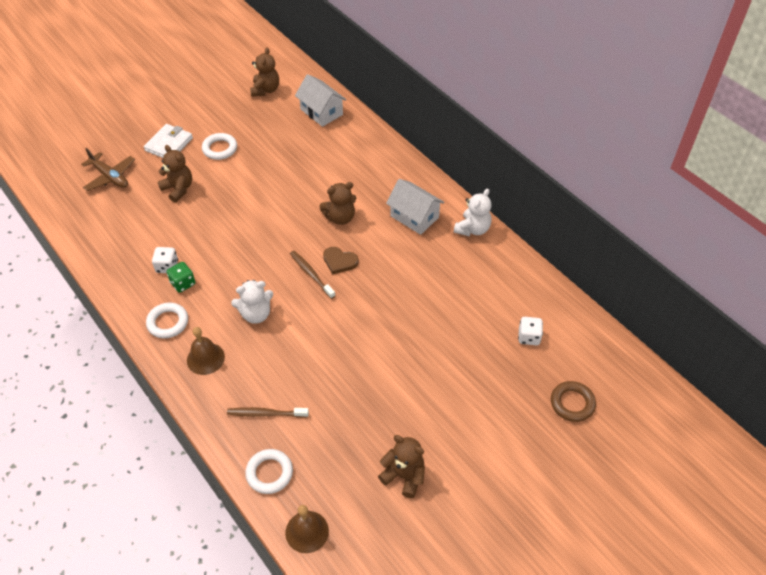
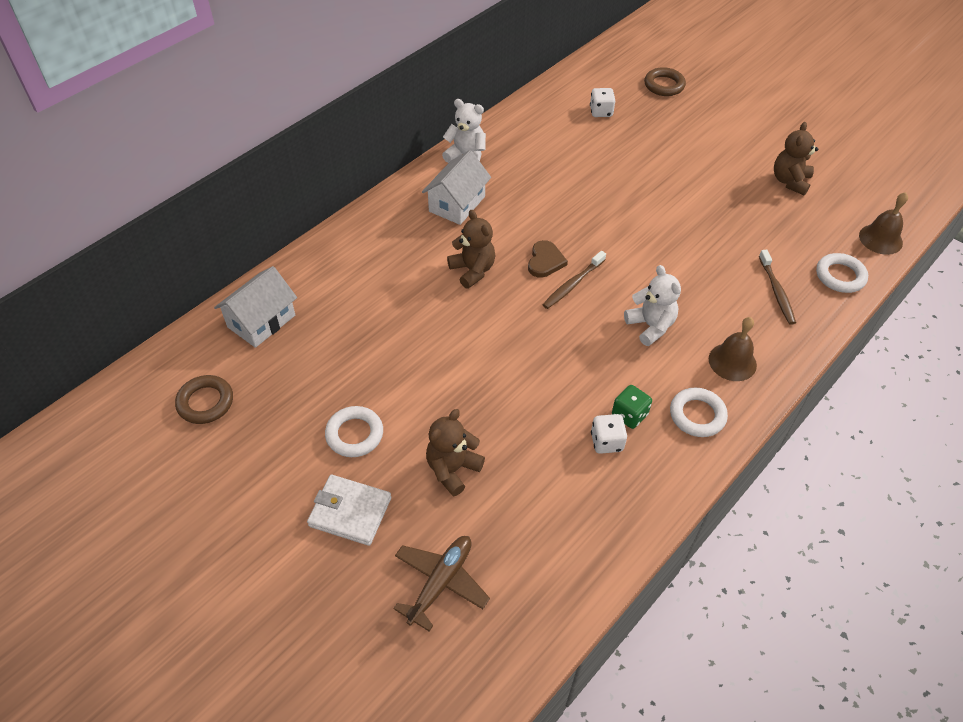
camera: 100 degrees left, 0 degrees up
(265, 90) = (205, 402): brown teddy bear -> brown ring

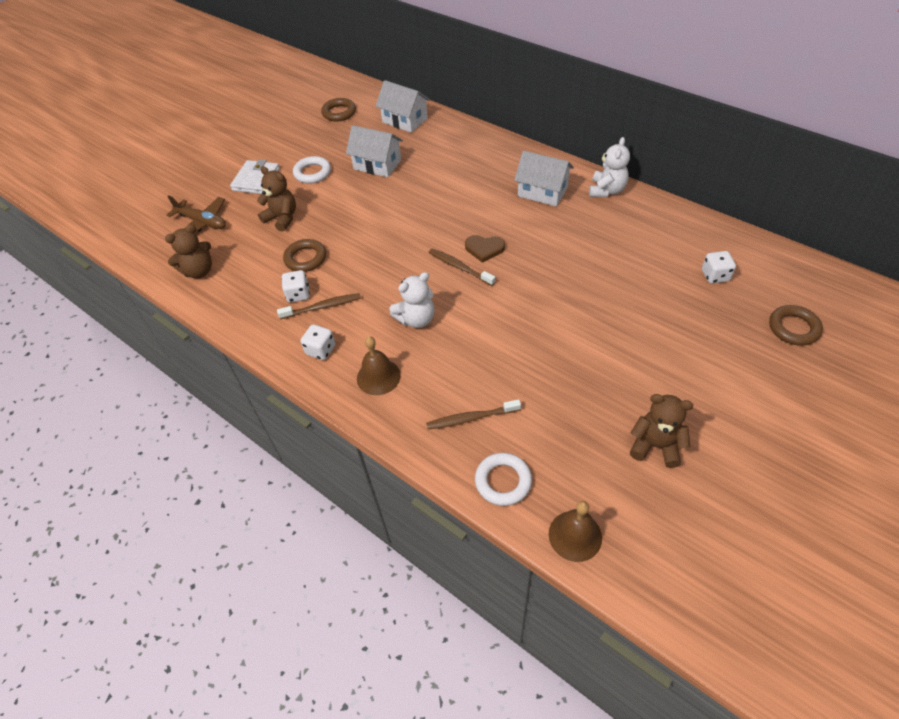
camera: 90 degrees right, 0 degrees up
(358, 355) = (377, 164): none -> white house
(472, 270) = (466, 208): brown teddy bear -> brown teddy bear (199, 271)
(541, 436) = (305, 258): none -> brown ring
(629, 415) = (322, 307): green dice -> brown toothbrush
(697, 415) = (321, 350): white ring -> white dice

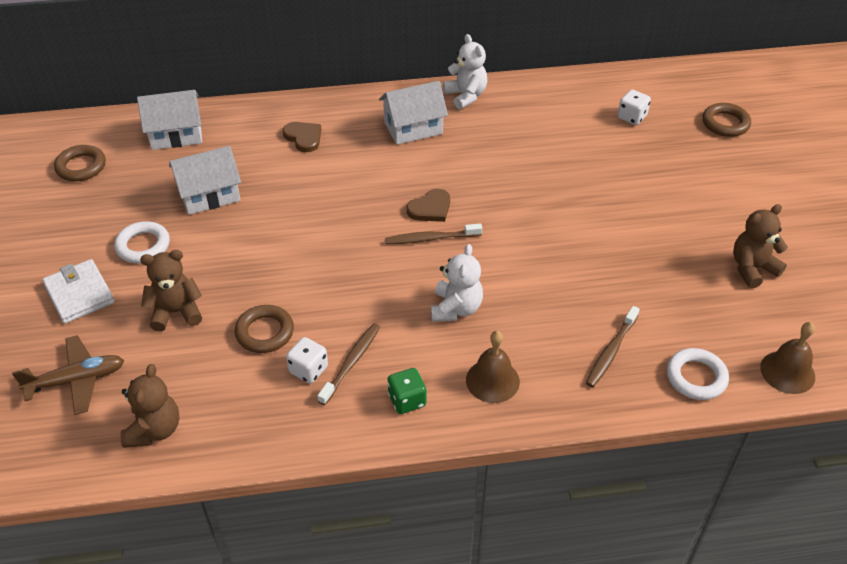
camera: 50 degrees left, 5 degrees down
(321, 350) = (407, 400): white dice -> green dice
(469, 160) = (303, 138): none -> brown heart

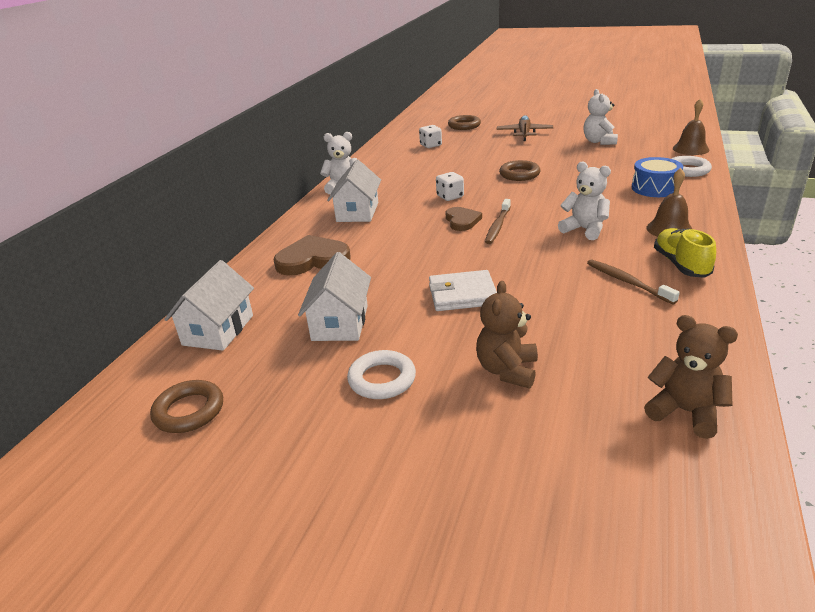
camera: 60 degrees left, 15 degrees down
(77, 380) = (583, 466): brown plane -> brown plane (524, 133)
(79, 294) = (428, 444): white wallet -> white wallet (462, 294)
(265, 332) = (567, 319): brown ring -> brown ring (519, 174)
(303, 138) = (312, 259): brown heart -> brown heart, size x1.61
(308, 370) = (628, 304): white dice -> white dice (450, 197)
(407, 400) = (681, 265): green dice -> yellow shoe
(611, 351) = (655, 188): brown toothbrush -> blue drum
(752, 268) = (599, 142): brown teddy bear -> white teddy bear

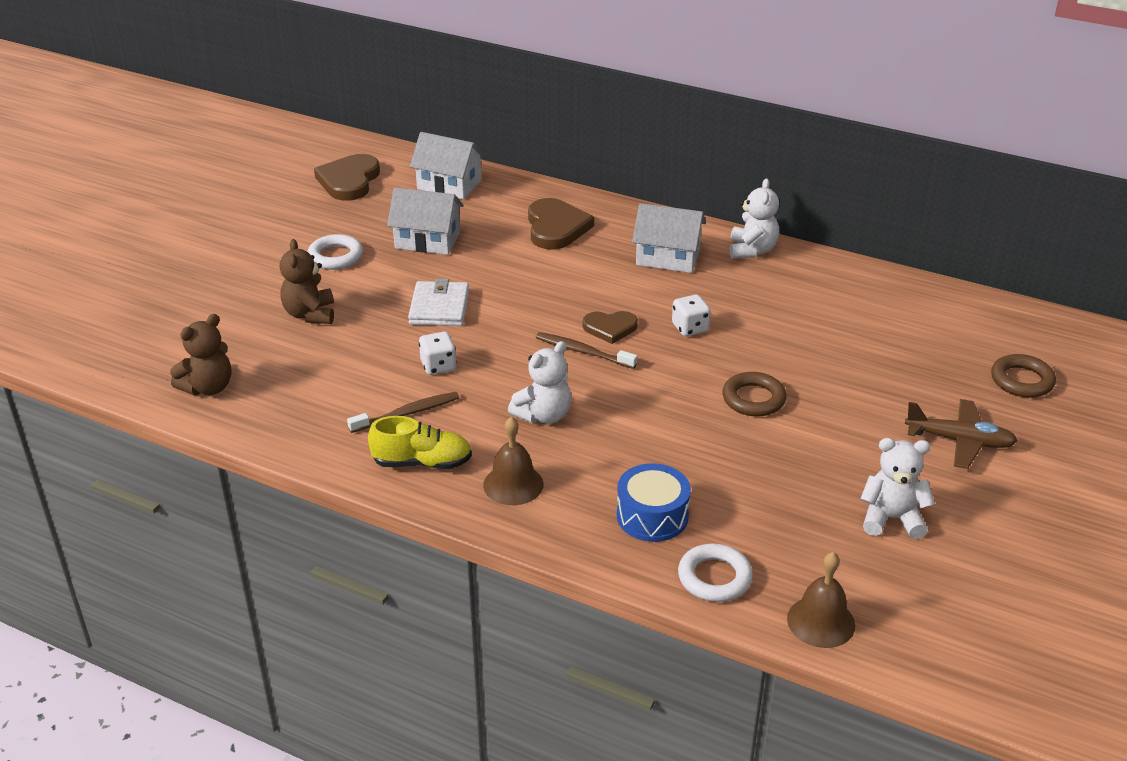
camera: 95 degrees right, 5 degrees up
(189, 411) = (349, 181): brown ring -> brown heart
(431, 145) = (914, 334): white dice -> white dice (438, 366)
(507, 370) = (310, 314): brown teddy bear -> brown teddy bear turned 120 degrees counterclockwise

